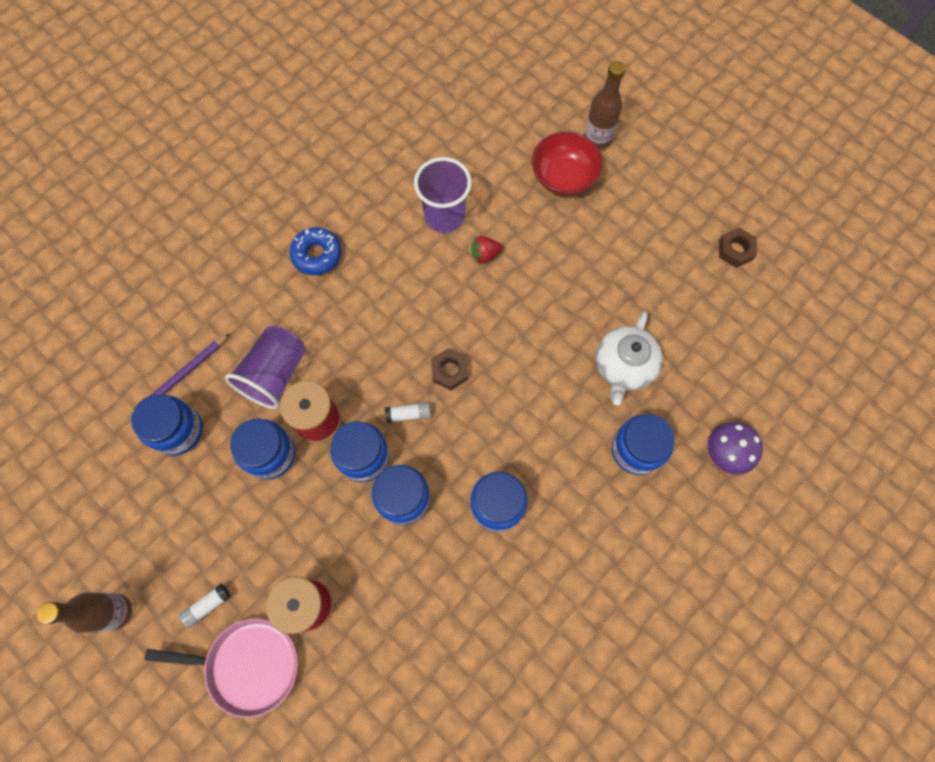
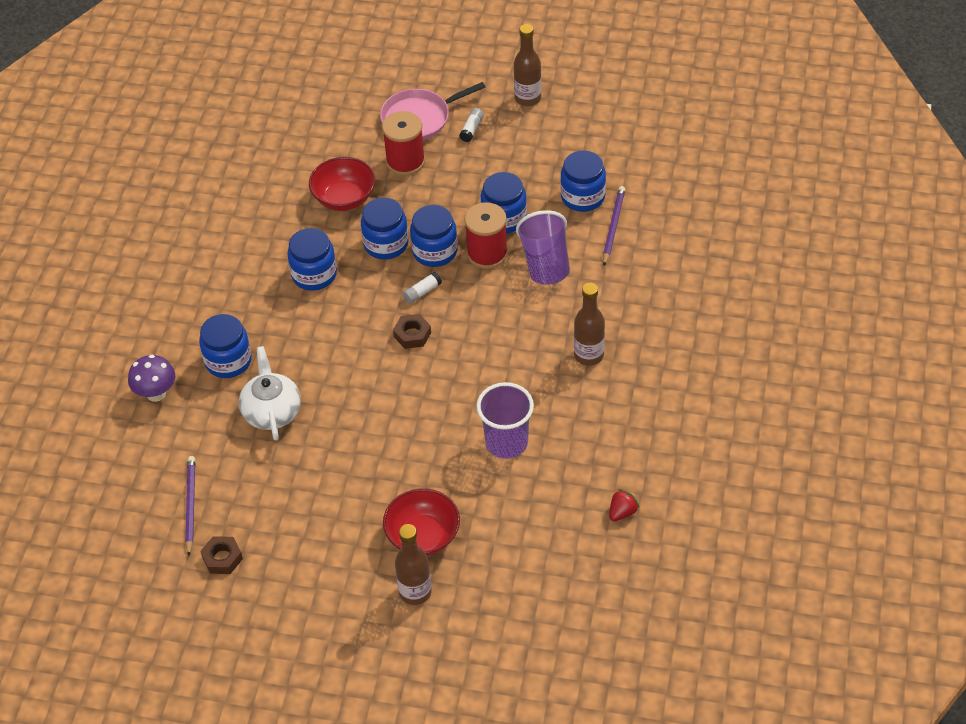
camera: 150 degrees right, 20 degrees down
(317, 255) = (588, 355): blue donut -> brown bottle
(405, 594) = (344, 198): none -> red bowl
(485, 254) = (447, 432): red strawberry -> red strawberry (622, 512)
(741, 314) = (190, 505): none -> purple pencil

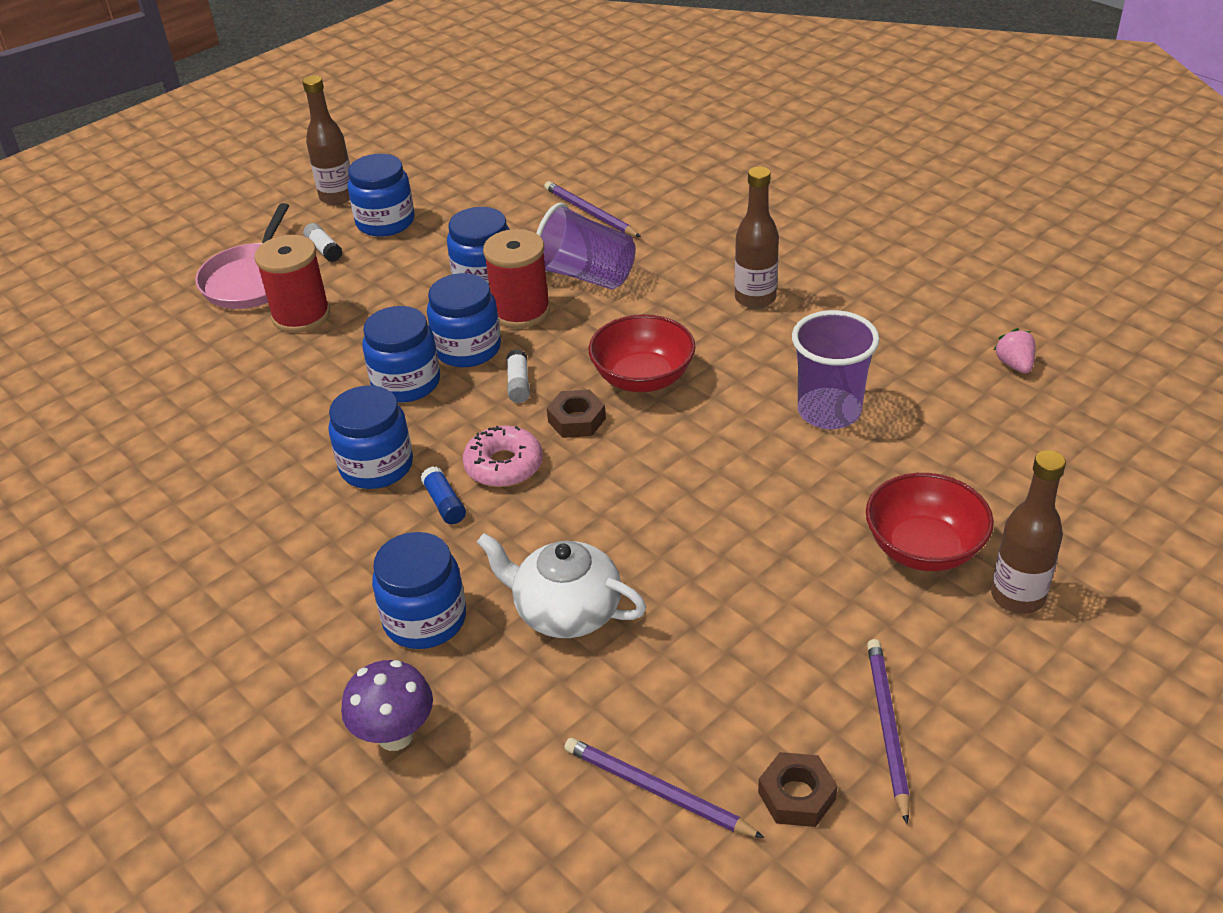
camera: 55 degrees left, 10 degrees down
(286, 574) = (887, 727): none -> purple pencil
(308, 319) = (444, 503): none -> blue glue stick
(344, 198) = (288, 387): red bowl -> red bowl (643, 378)
(353, 325) = (504, 465): none -> pink donut
(582, 197) = (524, 216): blue jar -> blue jar (385, 222)
(622, 512) = (1014, 365): red strawberry -> pink strawberry

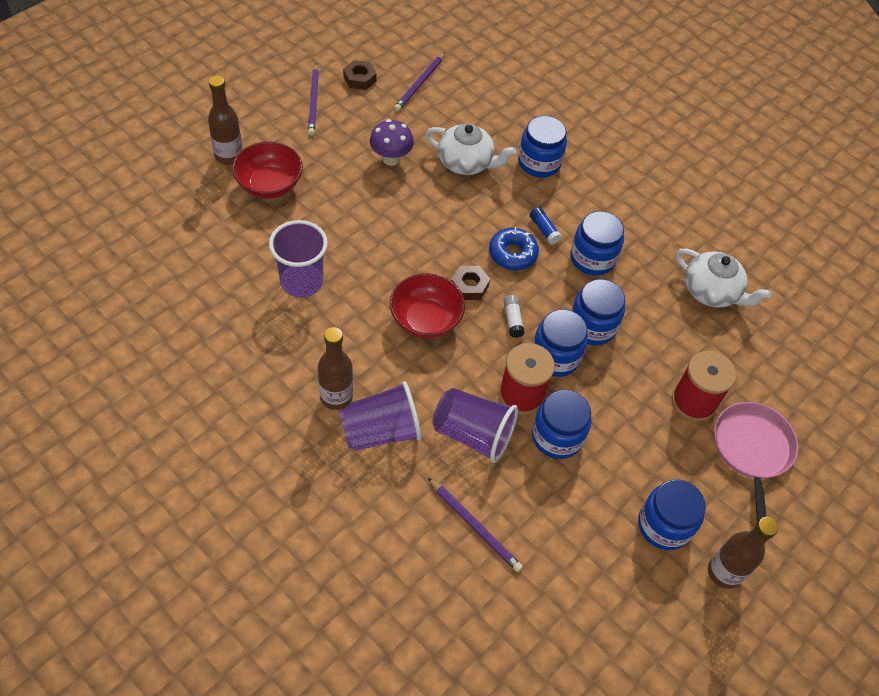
camera: 170 degrees right, 15 degrees up
(208, 432) = (711, 292): none -> white teapot
(324, 250) = (706, 487): white glue stick -> none
(395, 735) = (540, 111): purple mushroom -> purple mushroom (391, 159)
(504, 465) = (512, 254): pink donut -> blue donut
(657, 791) = (420, 84): purple pencil -> purple pencil turned 90 degrees clockwise
(697, 273) = (380, 431): none -> purple cup
(1014, 365) = (162, 314): pink strawberry -> none

